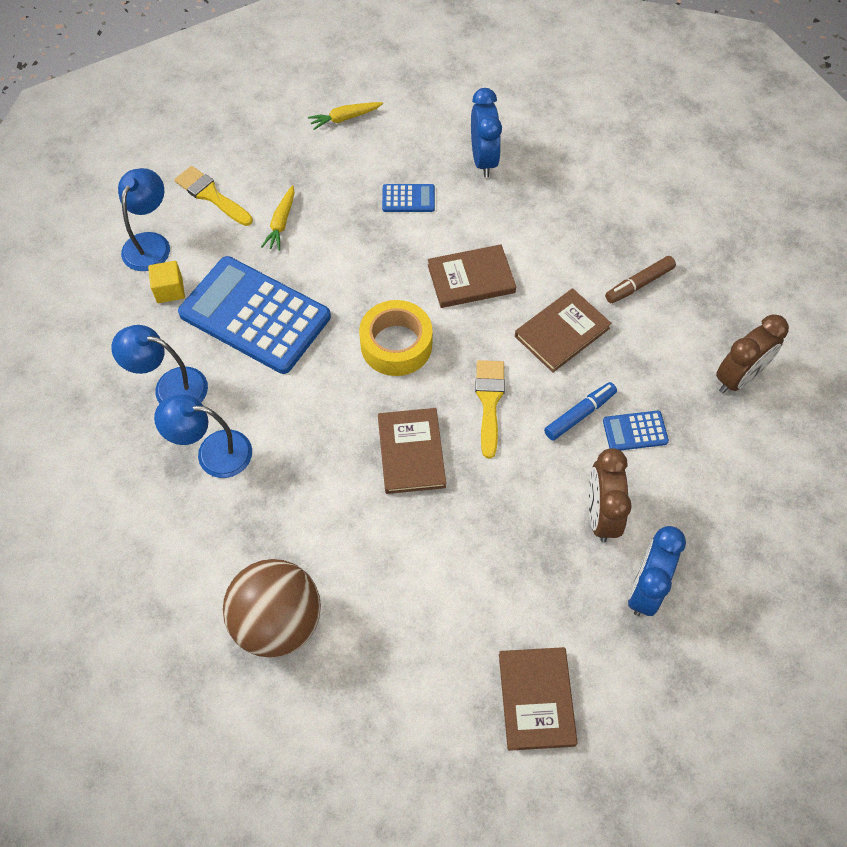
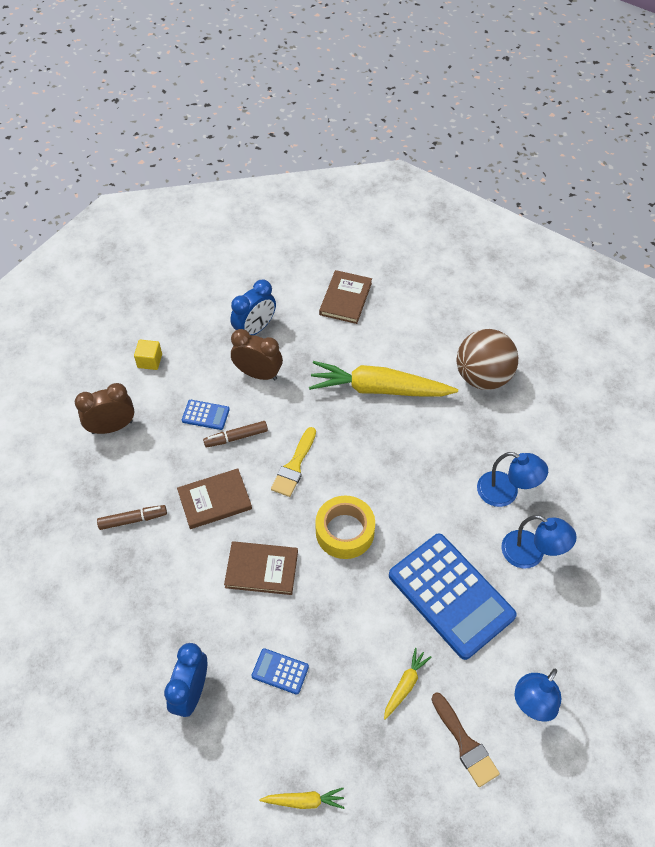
camera: 160 degrees left, 5 degrees down
(169, 290) = (520, 646): yellow cube -> yellow cube (150, 361)
(211, 195) = (465, 743): yellow brush -> brown brush
(411, 452) = (364, 449): brown book -> none
(424, 548) = (378, 389): none -> yellow carrot
(579, 414) = (236, 437): blue marker -> brown marker
(600, 515) = (258, 374): brown clock -> brown clock turned 90 degrees counterclockwise

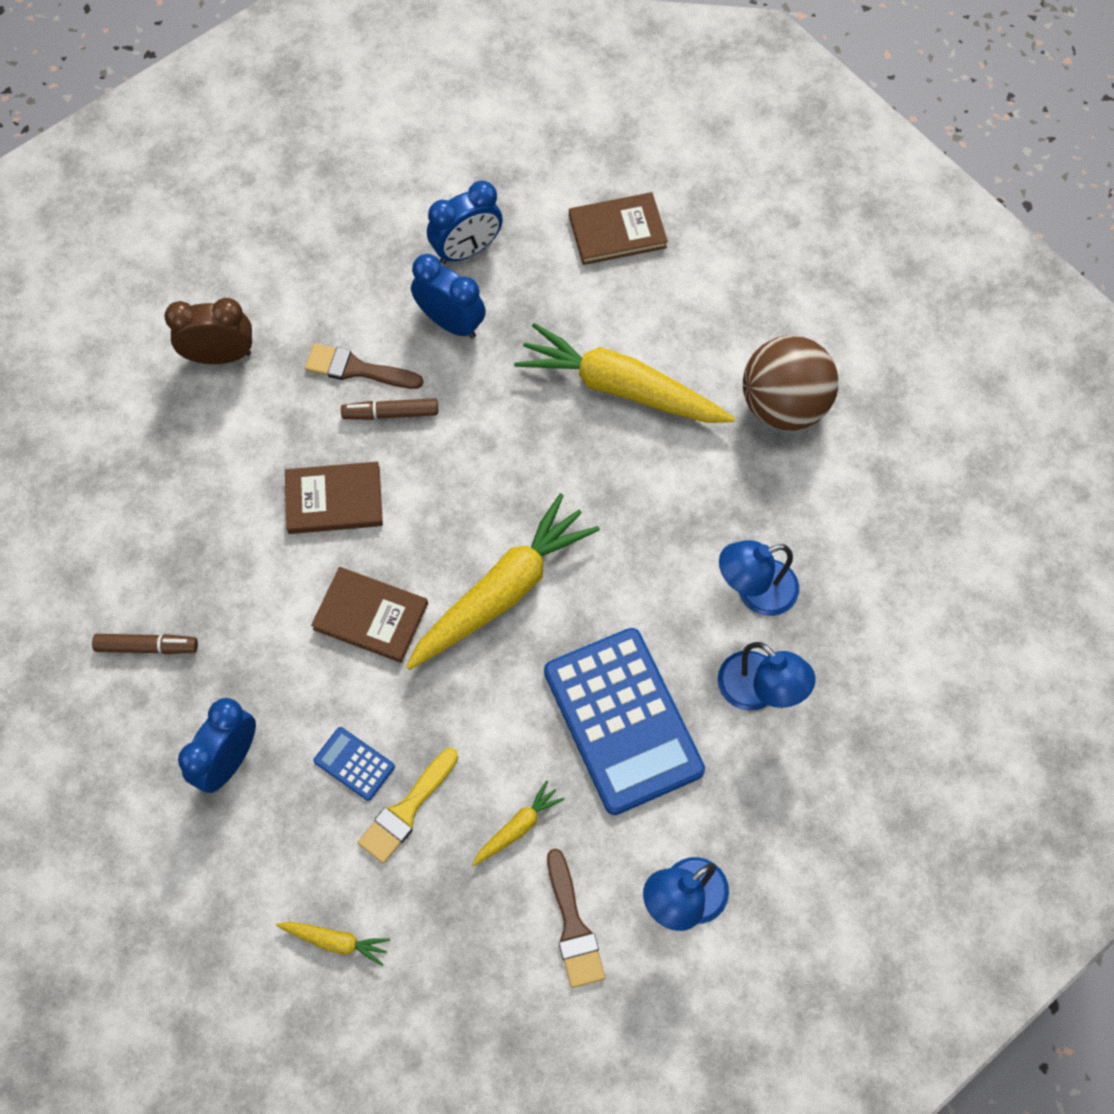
camera: 15 degrees right, 10 degrees up
(133, 519) = (214, 500): brown marker -> brown marker (147, 647)
(150, 361) = (300, 266): yellow cube -> none
(205, 415) = (357, 369): blue calculator -> brown brush
(258, 374) = (451, 323): brown clock -> blue clock
(294, 466) = (461, 476): yellow brush -> yellow brush (406, 810)
(345, 299) = (617, 231): brown book -> brown book turned 45 degrees clockwise
(345, 531) = (503, 591): yellow tape -> yellow carrot
(506, 492) = (755, 592): blue lamp -> blue lamp turned 120 degrees clockwise

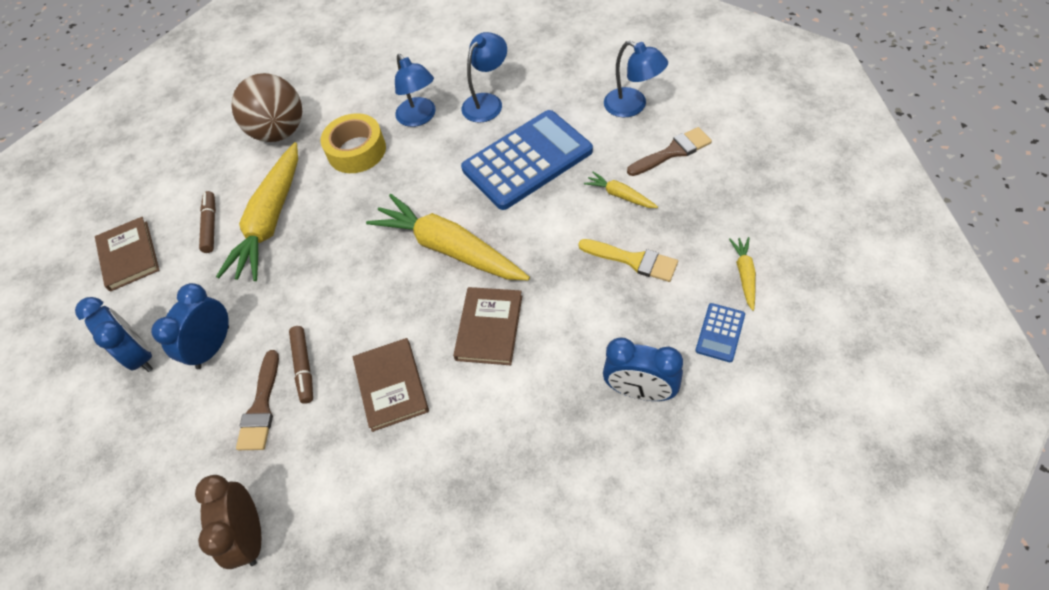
camera: 95 degrees left, 10 degrees down
(147, 647) = (562, 495): brown marker -> brown marker (210, 225)
(354, 764) = (611, 303): blue calculator -> blue calculator (720, 333)
(714, 500) = (356, 151): none -> yellow tape

